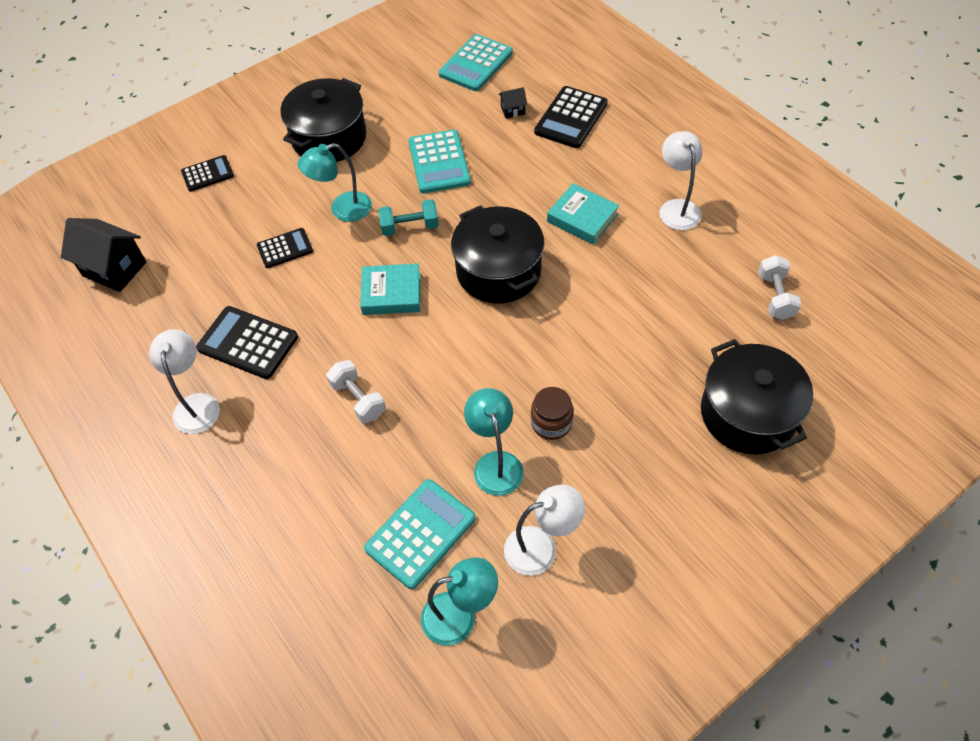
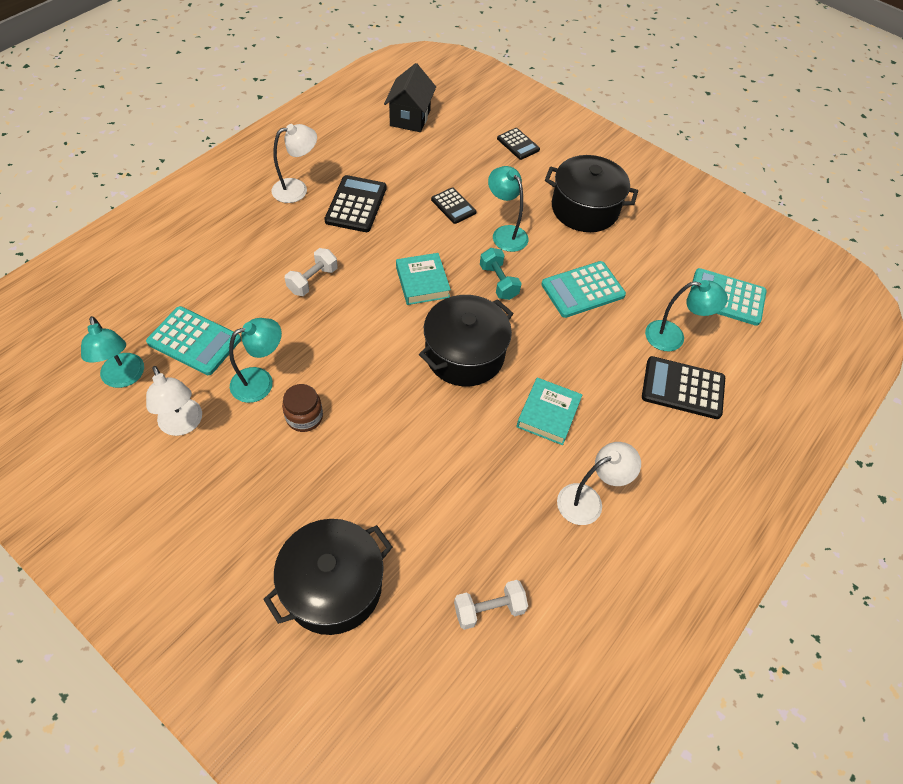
camera: 70 degrees right, 0 degrees up
(513, 110) = (673, 337): black house -> turquoise lamp

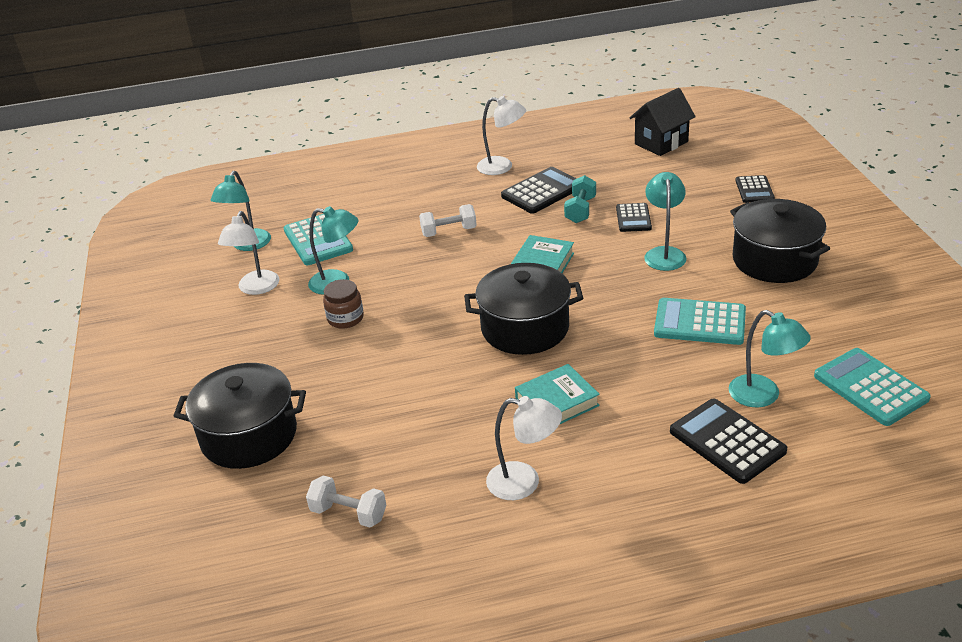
camera: 45 degrees right, 20 degrees down
(498, 282) = (616, 287): turquoise dumbbell -> turquoise dumbbell (580, 210)

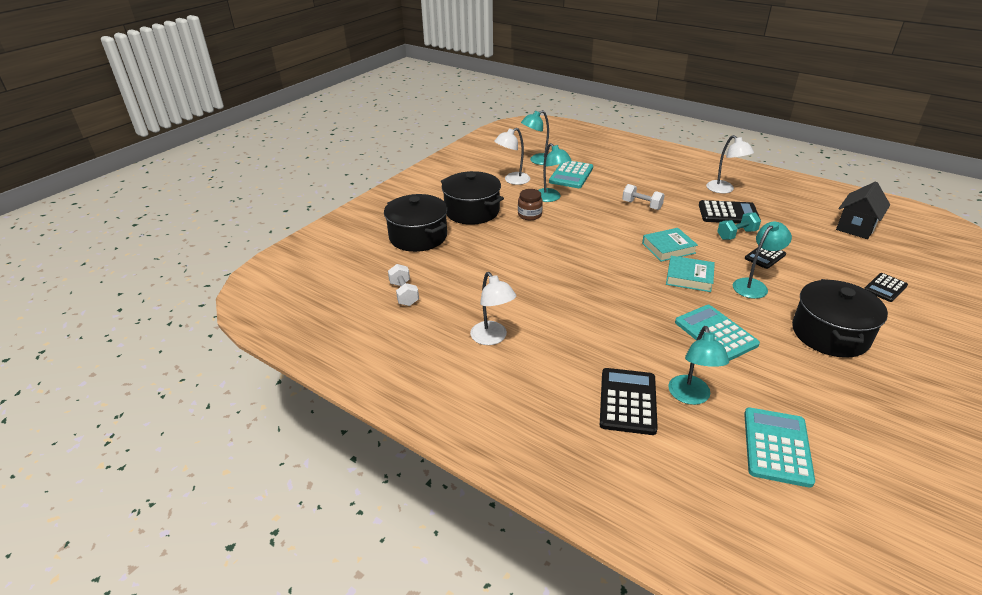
camera: 45 degrees right, 0 degrees up
(525, 328) = (607, 272): black pot -> black pot (472, 211)
(557, 402) = (567, 315): turquoise book -> turquoise book (689, 277)
(661, 143) = (856, 227): black house -> black house turned 60 degrees counterclockwise

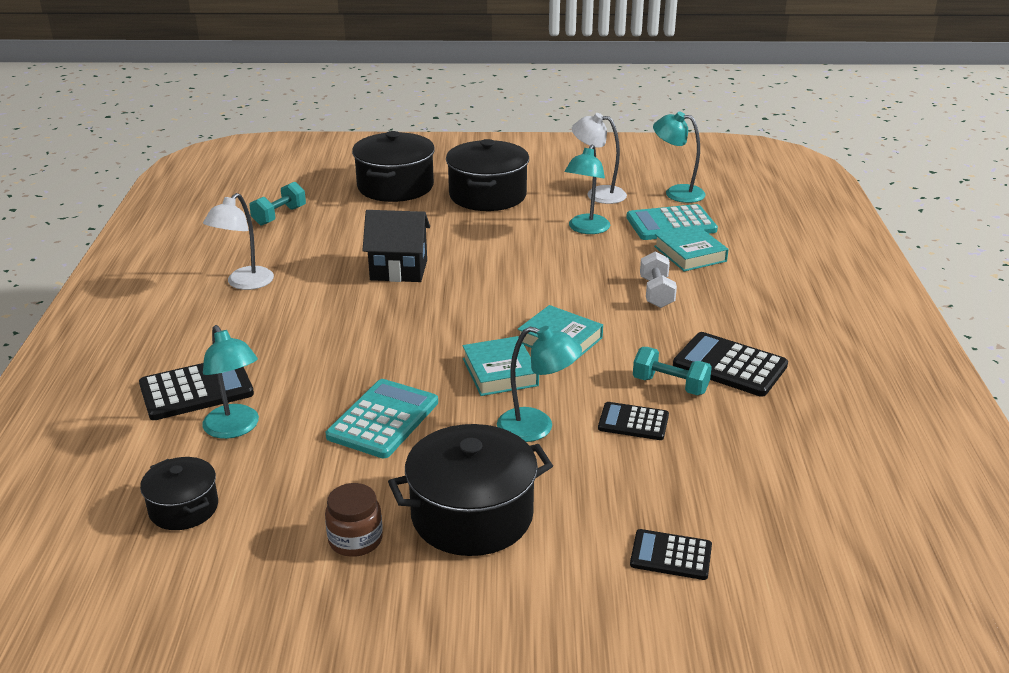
camera: 55 degrees right, 5 degrees down
(404, 294) = (279, 216): white dumbbell -> turquoise dumbbell
(529, 215) = (524, 229): brown jar -> brown jar (355, 540)
(608, 182) = (690, 254): none -> turquoise book
(691, 397) = (235, 429): turquoise lamp -> turquoise lamp turned 90 degrees counterclockwise
(724, 190) = (806, 346): white lamp -> none
(728, 213) = (730, 365): black calculator -> black calculator turned 150 degrees clockwise
(777, 447) = (183, 508): turquoise calculator -> black pot
(856, 227) = (856, 498): black house -> black house (398, 270)

